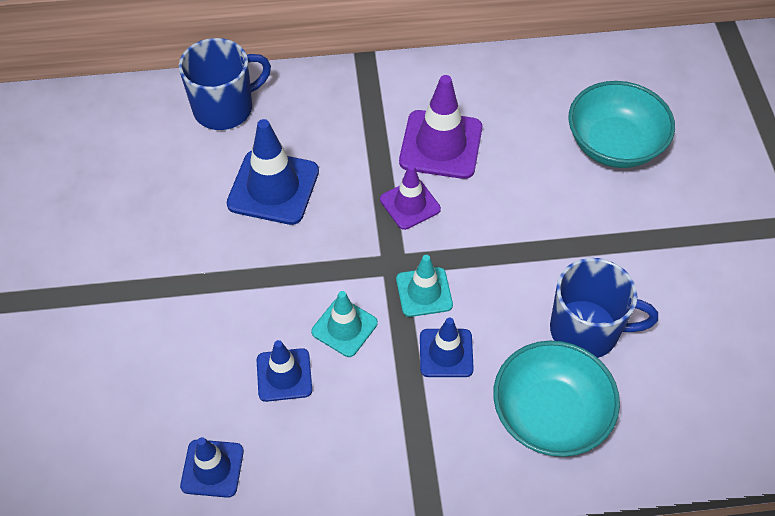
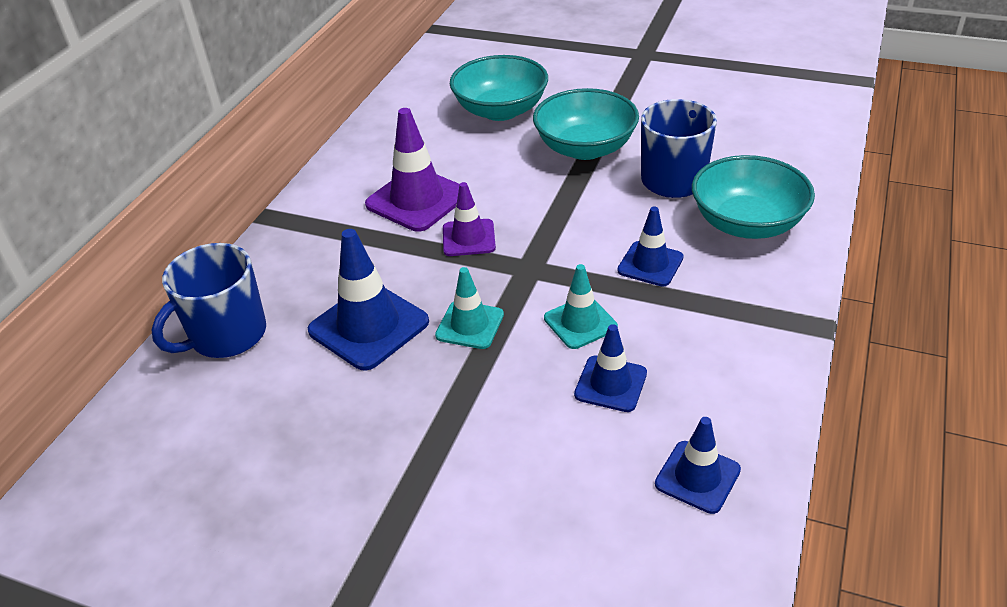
camera: 60 degrees left, 15 degrees down
(225, 108) = (227, 335): blue mug -> blue mug turned 135 degrees counterclockwise
(424, 292) = (574, 258): turquoise traffic cone -> turquoise traffic cone (470, 325)
(594, 238) = (585, 148): none -> turquoise bowl

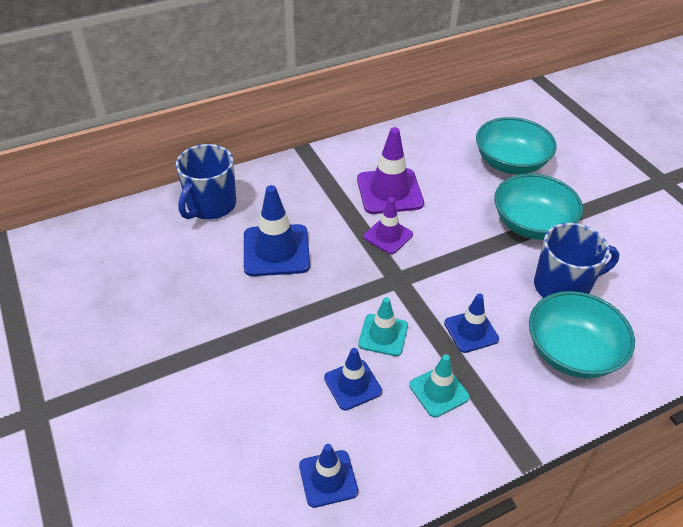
camera: 40 degrees right, 5 degrees up
(227, 335) = (211, 205): blue mug -> blue mug turned 60 degrees counterclockwise
(470, 325) = (324, 289): turquoise traffic cone -> turquoise traffic cone (439, 391)

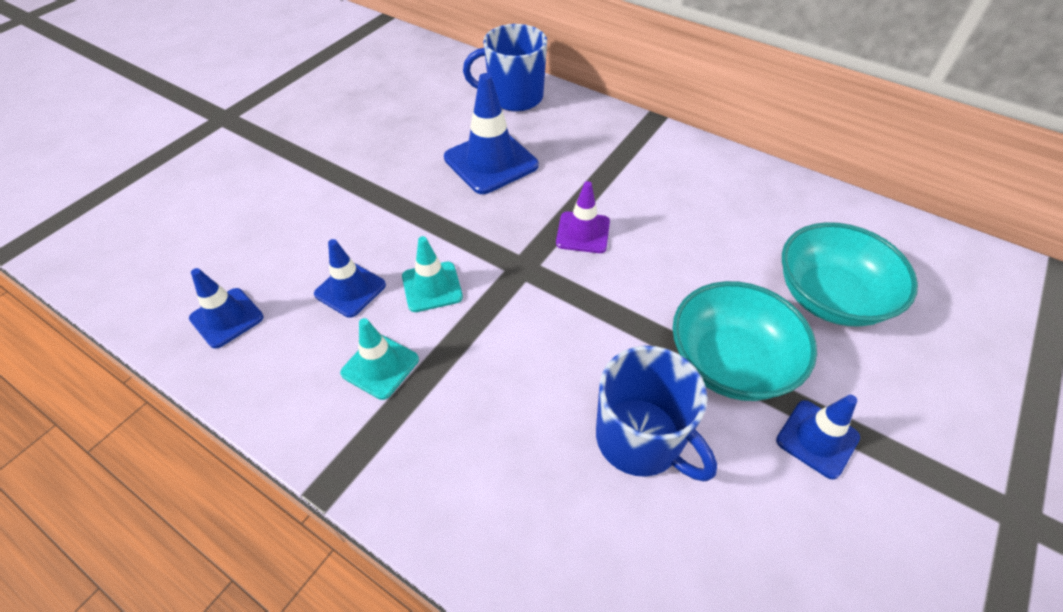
camera: 60 degrees right, 5 degrees up
(389, 191) = (655, 206): purple traffic cone -> none
(471, 331) = (489, 364): blue traffic cone -> blue traffic cone (817, 439)
(571, 352) = (525, 490): turquoise bowl -> none

